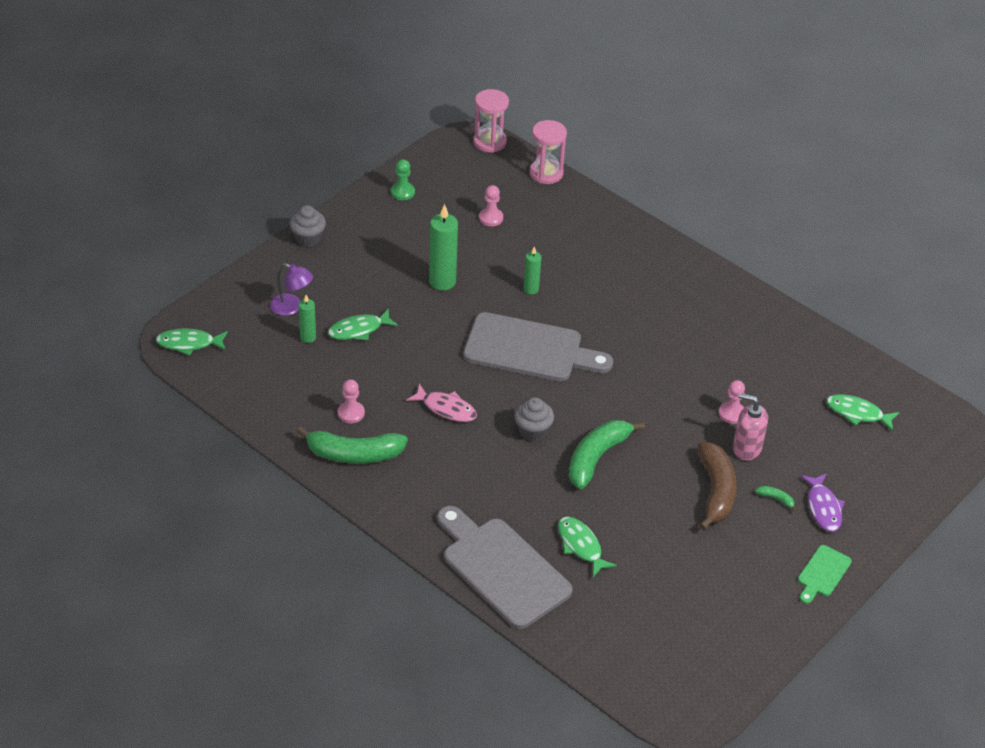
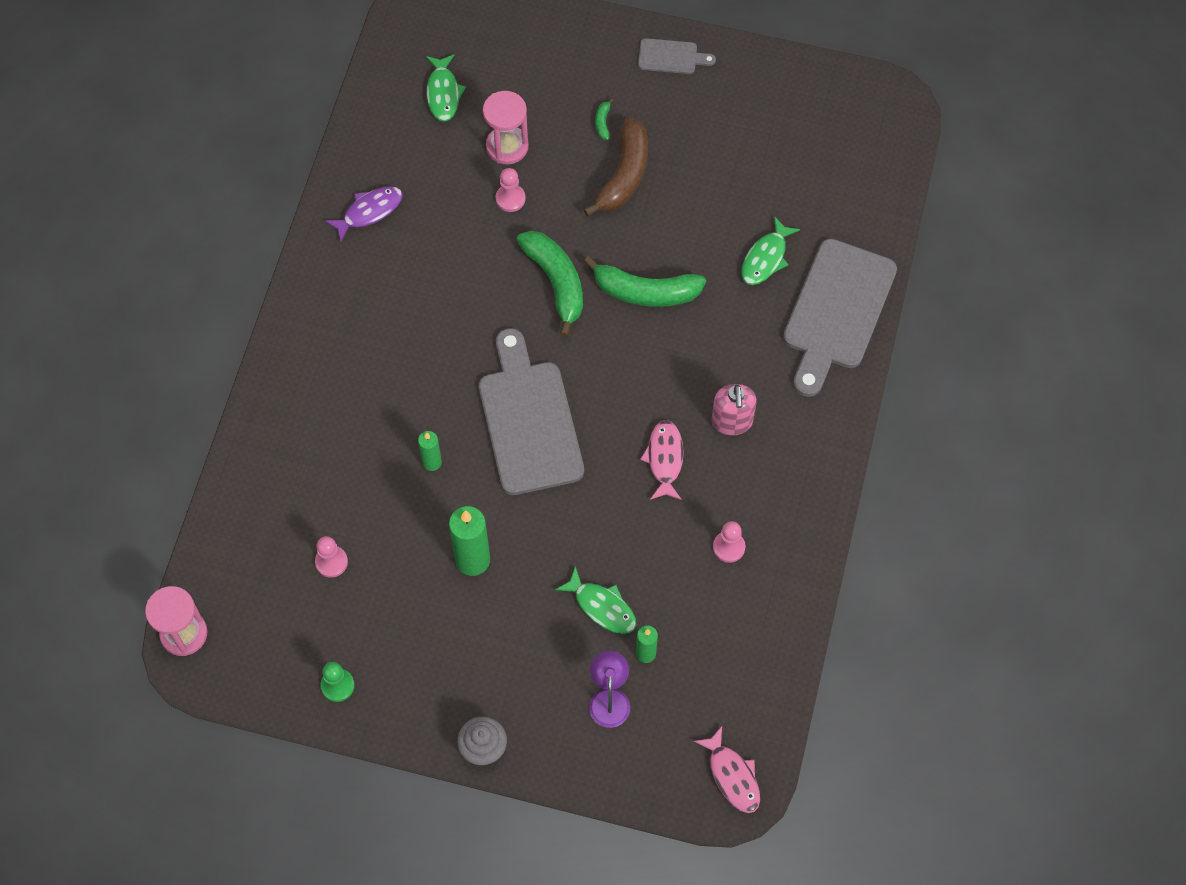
camera: 115 degrees left, 20 degrees up
(189, 343) = (732, 776): green fish -> pink fish
(354, 454) = (782, 513): green banana -> green banana (556, 282)
(533, 431) = (645, 364): grey cupcake -> none
(546, 173) = (213, 540): pink hourglass -> pink hourglass (507, 146)
(716, 491) = (624, 174): brown banana -> brown banana turned 135 degrees clockwise
(746, 448) = (551, 169): pink soap dispenser -> pink soap dispenser (732, 422)
(823, 508) = (590, 82): purple fish -> purple fish (369, 211)
(823, 573) = (671, 57): green cutting board -> grey cutting board

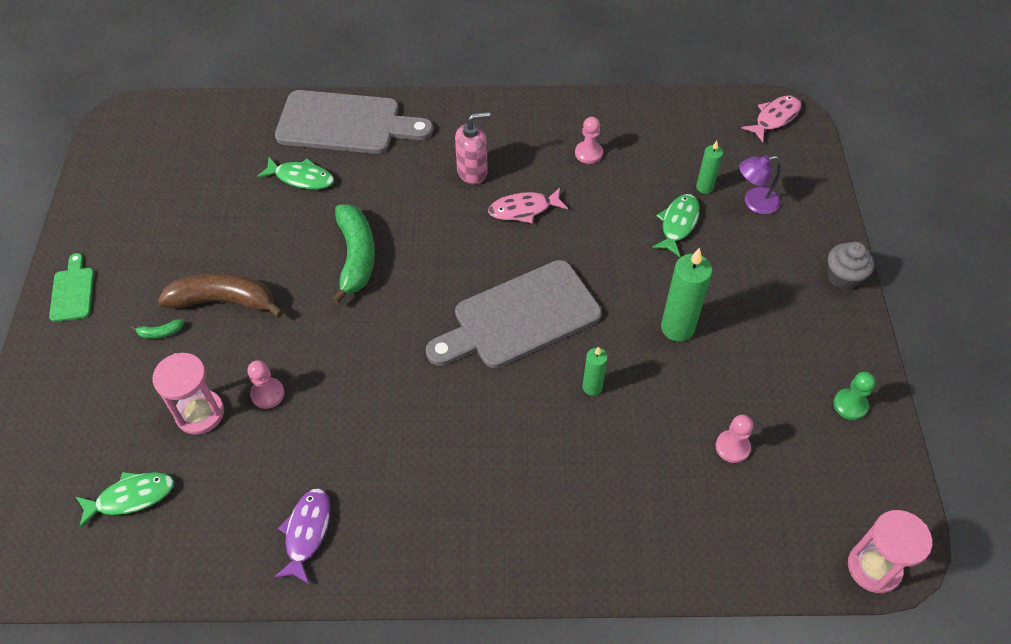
camera: 105 degrees left, 10 degrees down
(369, 211) = (307, 532): purple fish -> purple fish turned 60 degrees clockwise
(556, 282) = (361, 330): green banana -> none
(671, 57) = (72, 291): grey cutting board -> green cutting board

